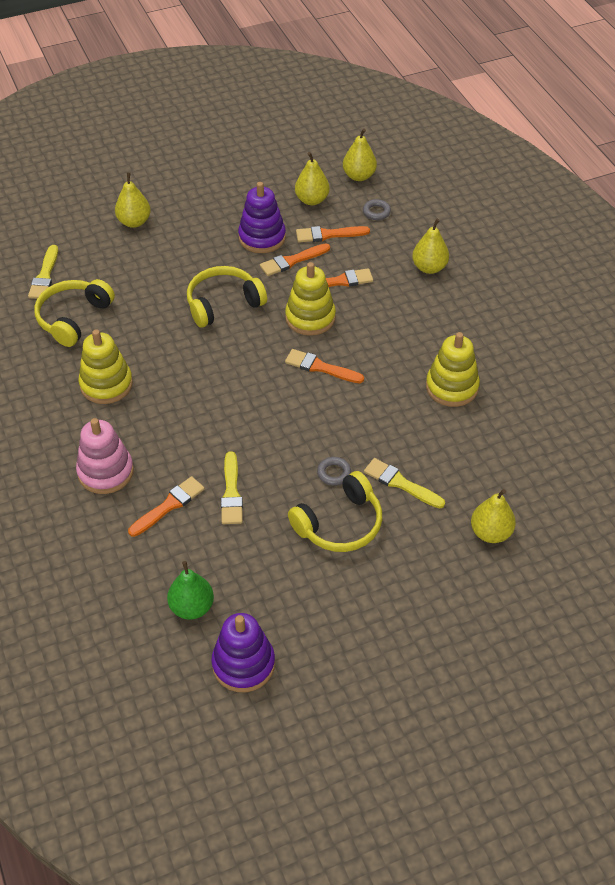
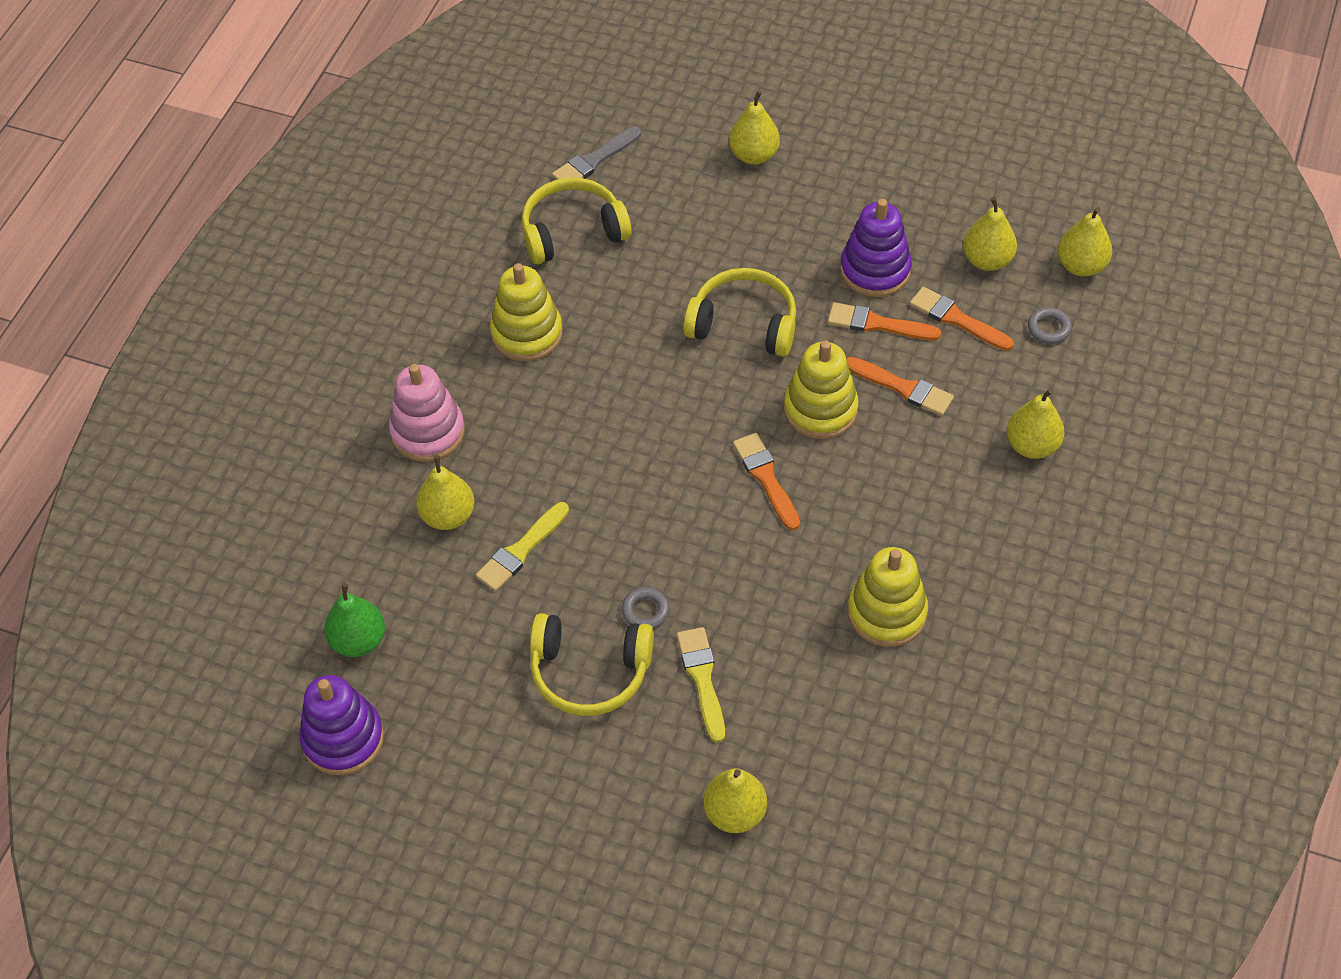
camera: 45 degrees right, 5 degrees up
(45, 276) = (594, 160): yellow brush -> grey brush
(169, 505) = (448, 516): orange brush -> yellow pear

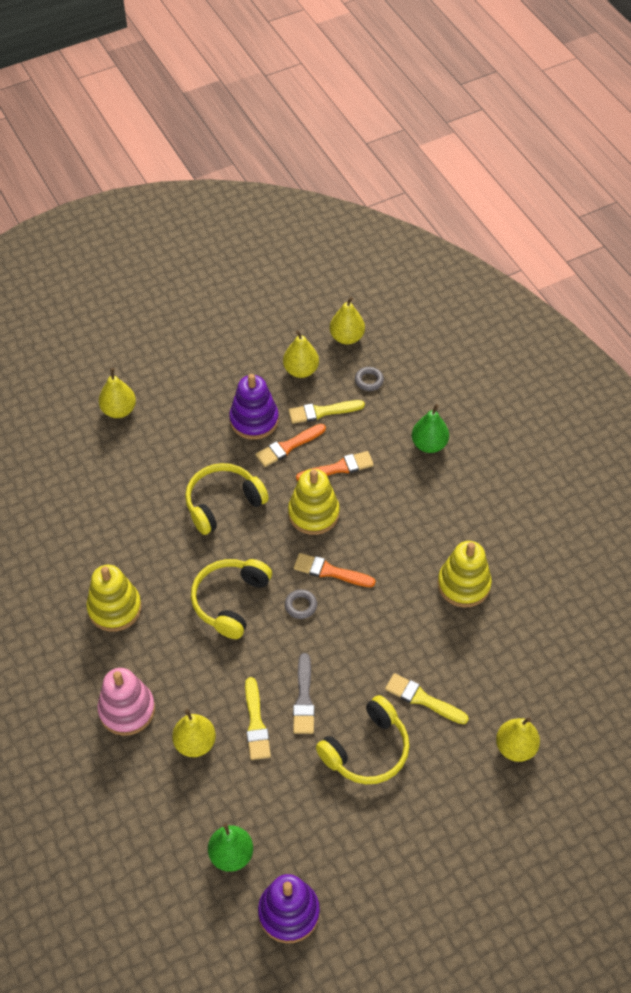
camera: 50 degrees left, 0 degrees up
(572, 231) = (71, 532): yellow headphones -> yellow headphones (230, 601)
(594, 160) = (34, 483): grey brush -> grey brush (304, 699)
(645, 611) = (355, 693): grey ring -> grey ring (301, 606)
(957, 319) = (322, 412): orange brush -> yellow brush
(1032, 445) = (429, 444): yellow pear -> green pear

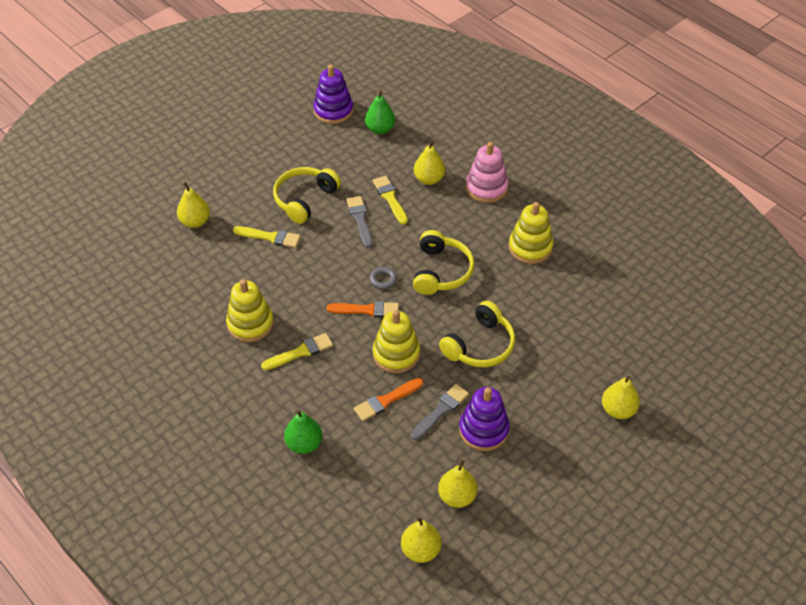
camera: 165 degrees right, 5 degrees down
(288, 446) = (440, 411): orange brush -> grey brush
(322, 412) = (419, 454): yellow brush -> yellow brush (300, 352)
(369, 381) = (382, 501): grey ring -> none

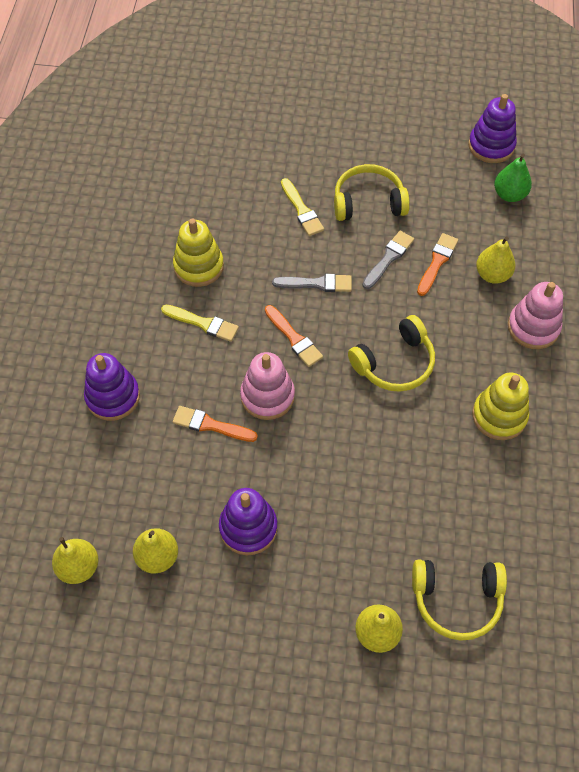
camera: 50 degrees right, 10 degrees up
(195, 221) = (265, 149): yellow pear -> none
(304, 444) = (113, 397): green pear -> purple stacking toy
(383, 280) = (339, 325): grey ring -> none
(390, 198) = (437, 262): yellow brush -> orange brush
(396, 354) = (267, 396): yellow stacking toy -> pink stacking toy
(440, 411) = (238, 476): grey brush -> grey brush (316, 284)
(480, 345) = (340, 456): yellow headphones -> yellow headphones (456, 599)

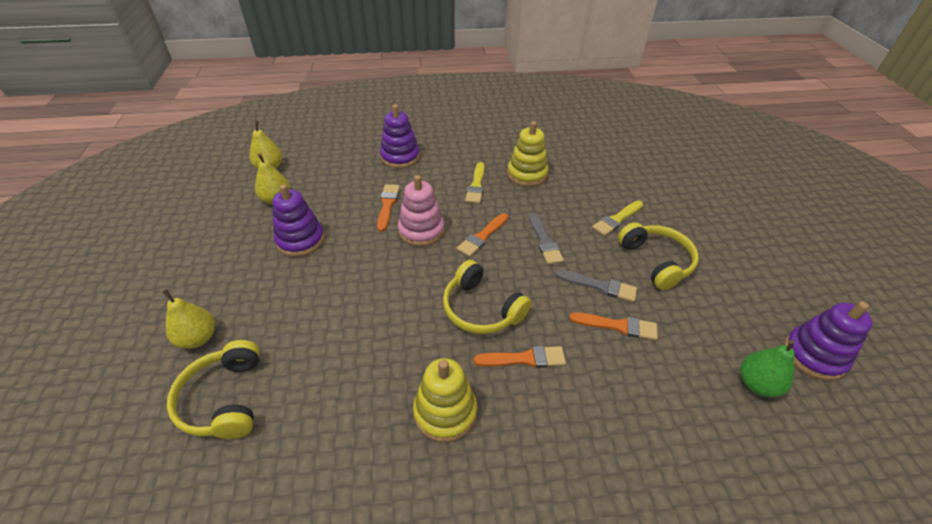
camera: 75 degrees right, 15 degrees down
(457, 343) = (524, 358): none -> orange brush
(492, 275) = (630, 380): yellow pear -> none
(533, 327) = (578, 435): pink stacking toy -> none

